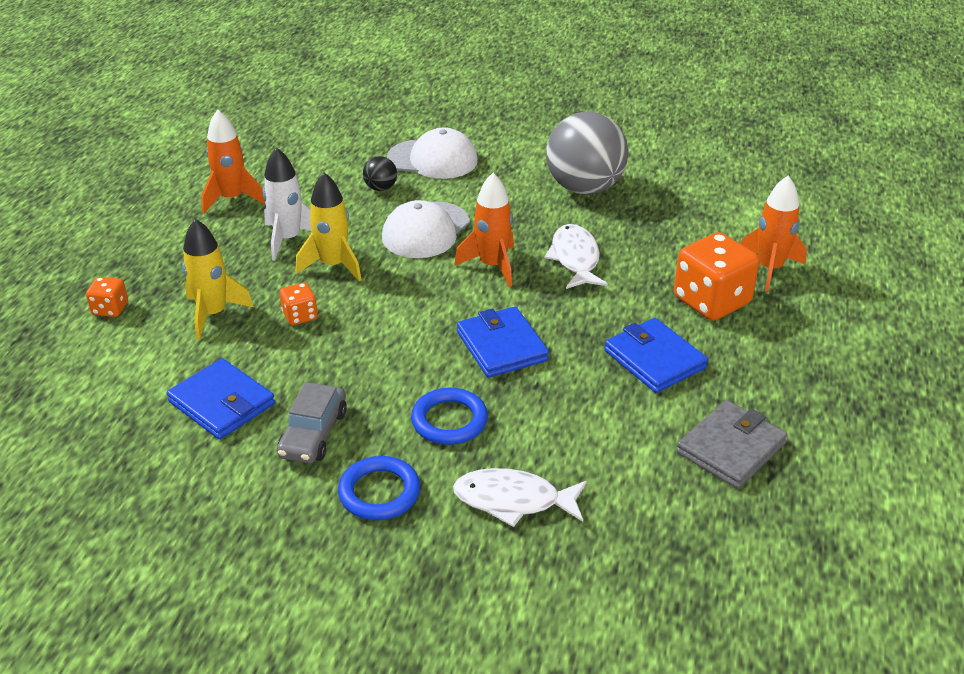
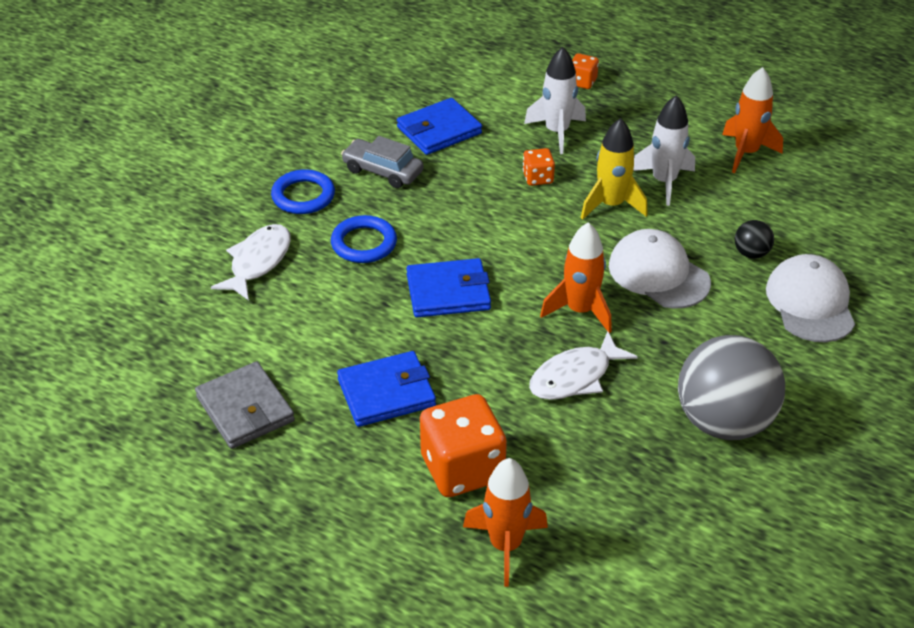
camera: 105 degrees right, 5 degrees up
(213, 314) = (557, 132): yellow rocket -> white rocket
(433, 159) = (810, 303): white cap -> white cap turned 150 degrees clockwise
(575, 259) = (575, 377): white fish -> white fish turned 135 degrees clockwise

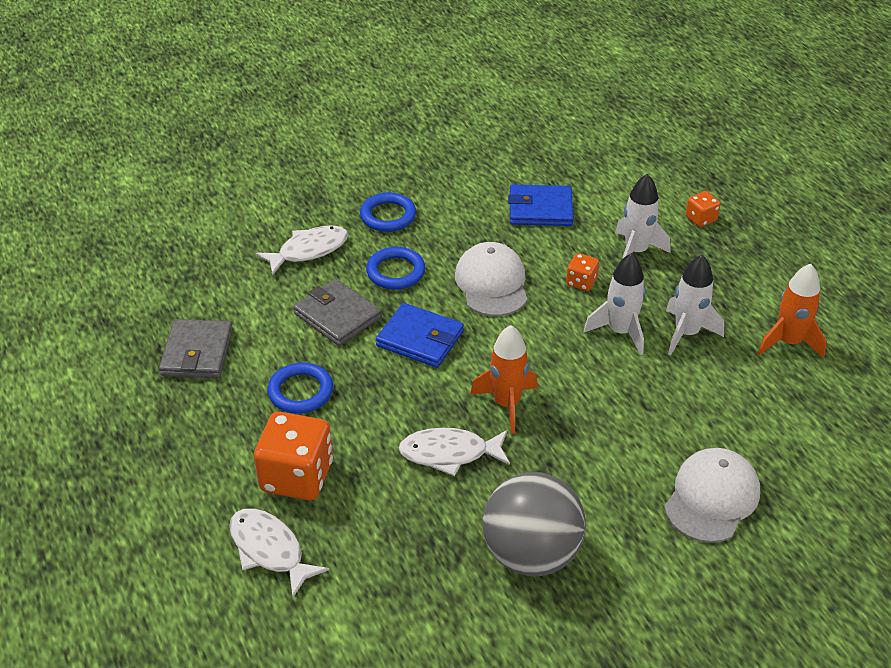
camera: 35 degrees right, 0 degrees up
(349, 308) = (337, 316): none -> grey wallet
(383, 171) = (465, 222): grey car -> none
(386, 393) = (300, 391): blue wallet -> blue ring
(505, 545) = (269, 550): orange rocket -> white fish
(611, 205) = (620, 331): yellow rocket -> white rocket
(658, 274) = (602, 407): white cap -> white cap (492, 283)
(751, 253) = (701, 430): black ball -> none

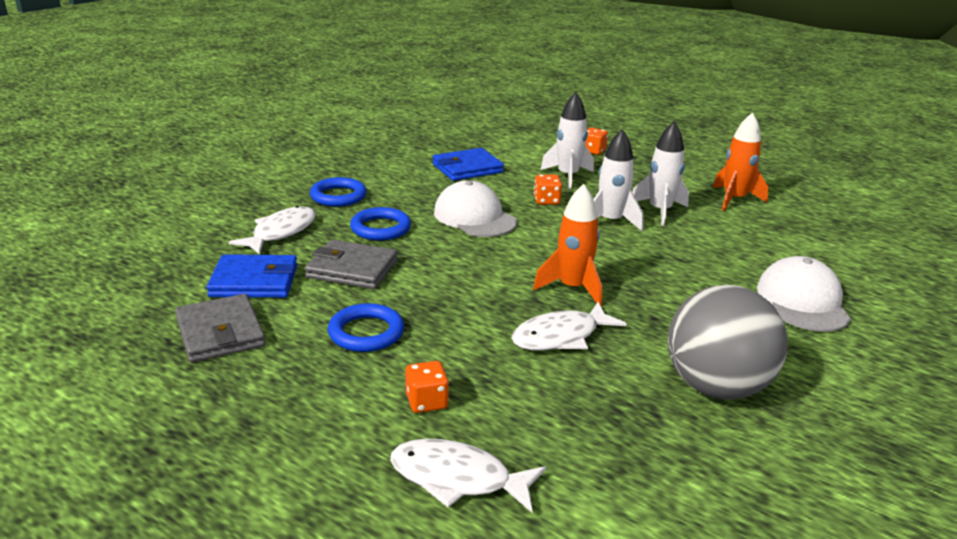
camera: 30 degrees left, 15 degrees down
(297, 476) = (426, 402): orange dice -> orange dice, size x0.49
(420, 339) = (448, 265): blue wallet -> blue wallet (254, 281)

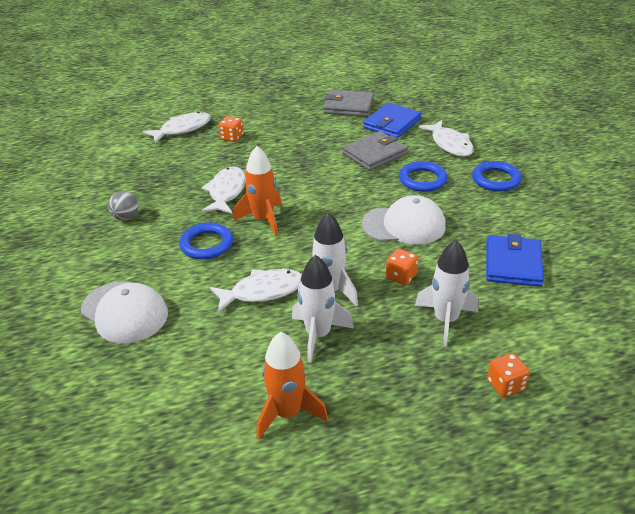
camera: 130 degrees right, 10 degrees up
(366, 332) = (303, 139): blue ring -> blue ring (206, 244)
(661, 248) = (262, 291): none -> white fish
(716, 387) = (126, 217): grey ball -> grey ball, size x0.43

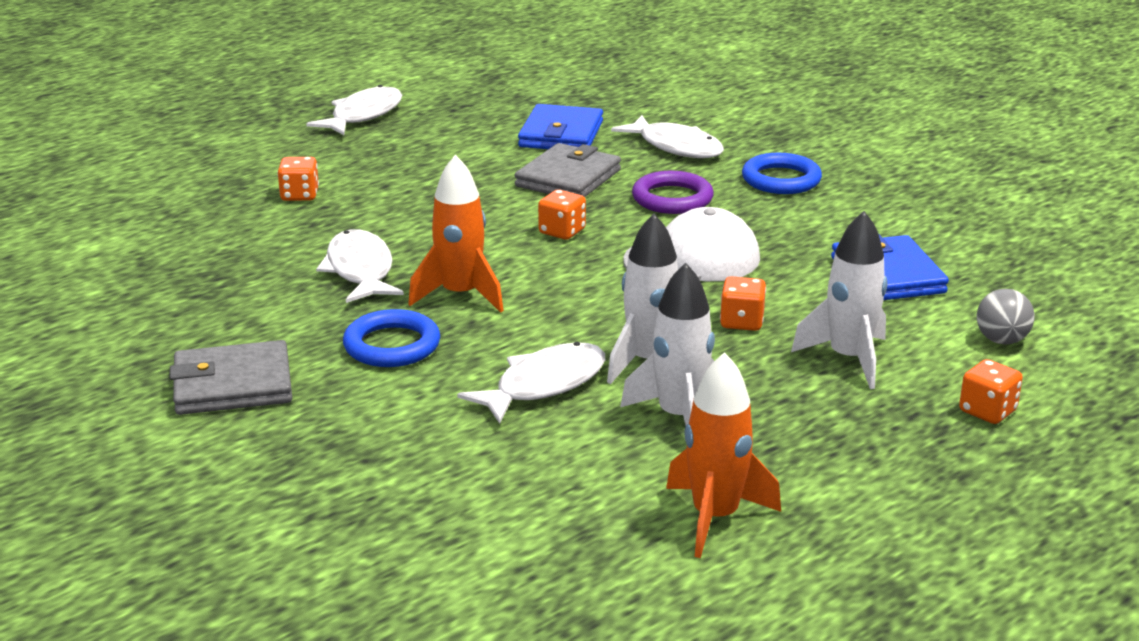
camera: 25 degrees left, 10 degrees down
(124, 312) = (331, 462): white cap -> none
(126, 217) = (207, 338): grey ball -> grey ball (1001, 340)
(182, 129) = (193, 198): white fish -> white fish (363, 115)
(346, 189) = (562, 231): none -> orange dice
(348, 106) = (468, 122): grey wallet -> grey wallet (233, 385)
(422, 180) = (672, 199): blue ring -> purple ring

